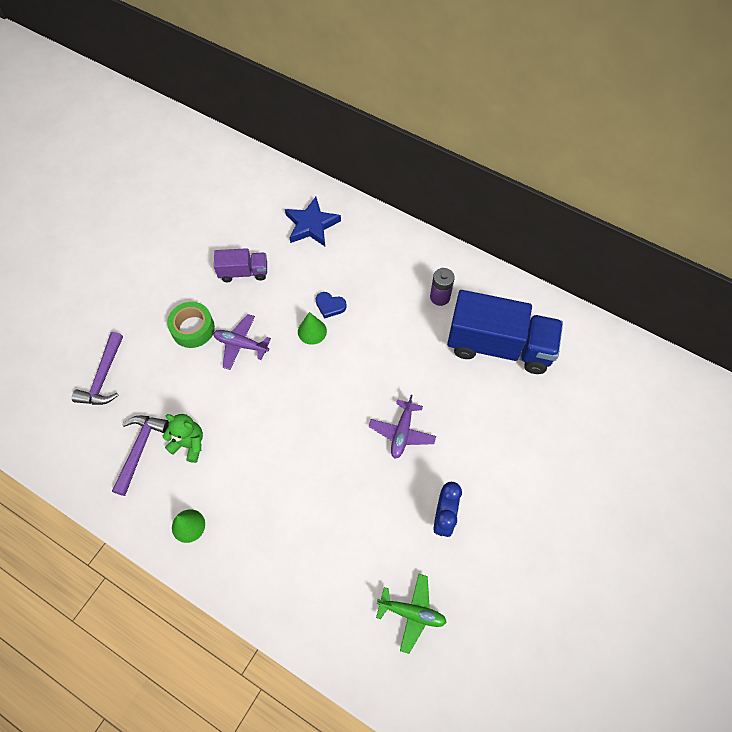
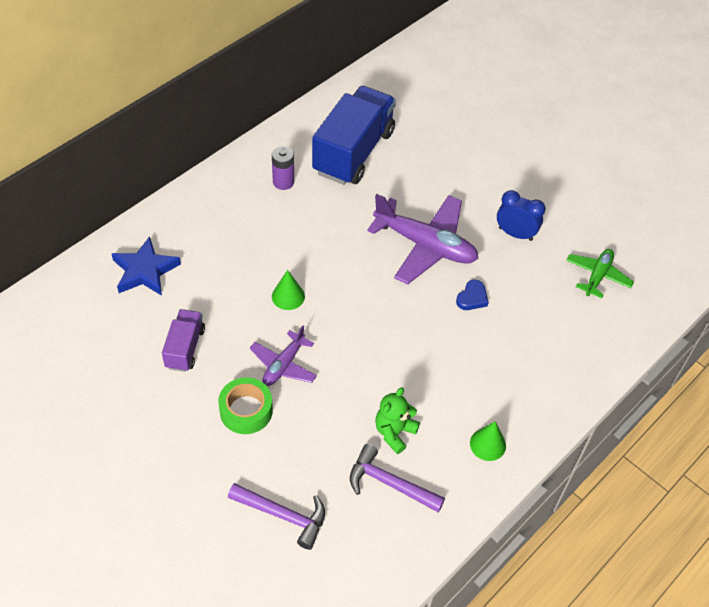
camera: 80 degrees left, 10 degrees down
(330, 306) = (261, 274): blue heart -> blue heart (472, 298)
(402, 432) = (425, 245): purple plane -> purple plane, size x1.80

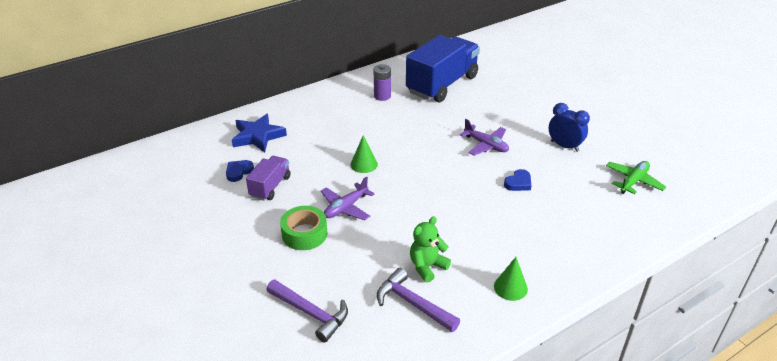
camera: 15 degrees right, 15 degrees down
(139, 331) = (238, 172): none -> blue heart
(425, 245) = (486, 145): purple plane -> purple plane, size x0.56

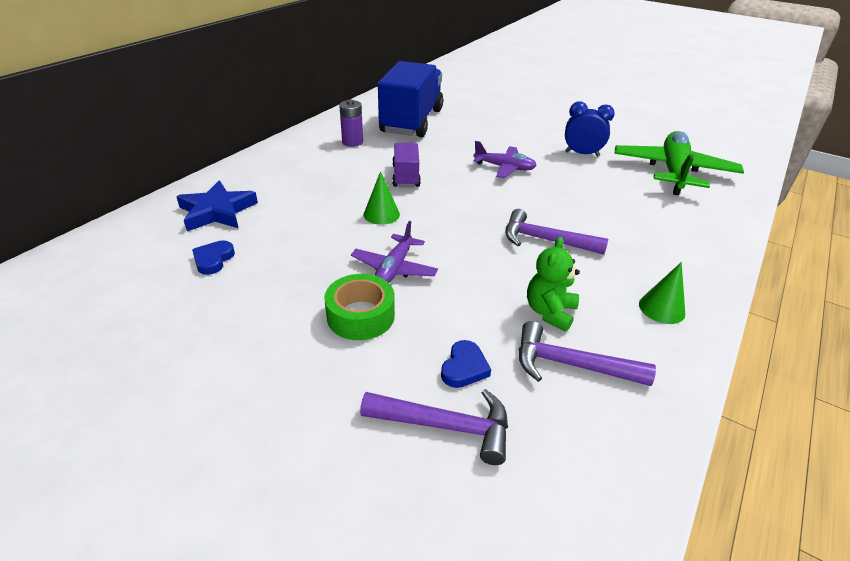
camera: 25 degrees left, 0 degrees up
(270, 187) = (272, 267): purple truck -> purple truck (406, 176)
(468, 214) = (545, 240): none -> purple hammer
(518, 183) = (569, 196): blue heart -> blue heart (464, 367)
(633, 181) = (673, 172): green plane -> green plane, size x1.80

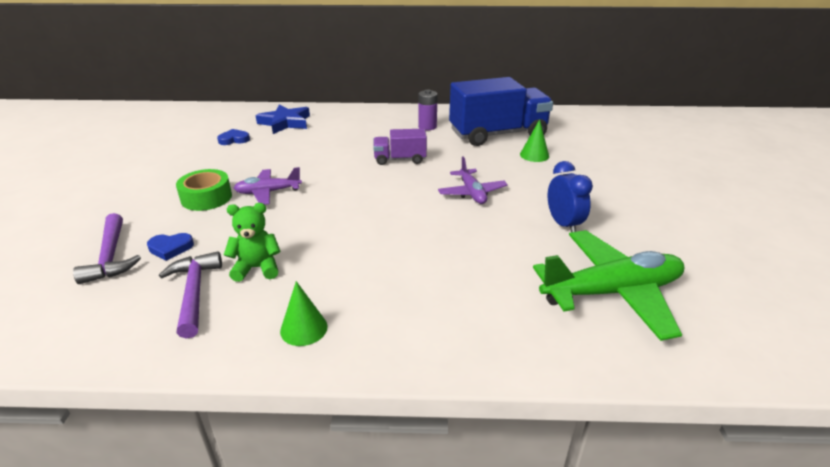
camera: 60 degrees right, 5 degrees down
(381, 214) = (334, 167): green cone -> green cone (534, 155)
(406, 176) = (400, 159): purple truck -> purple truck turned 150 degrees counterclockwise
(545, 240) = (365, 242): purple hammer -> none

